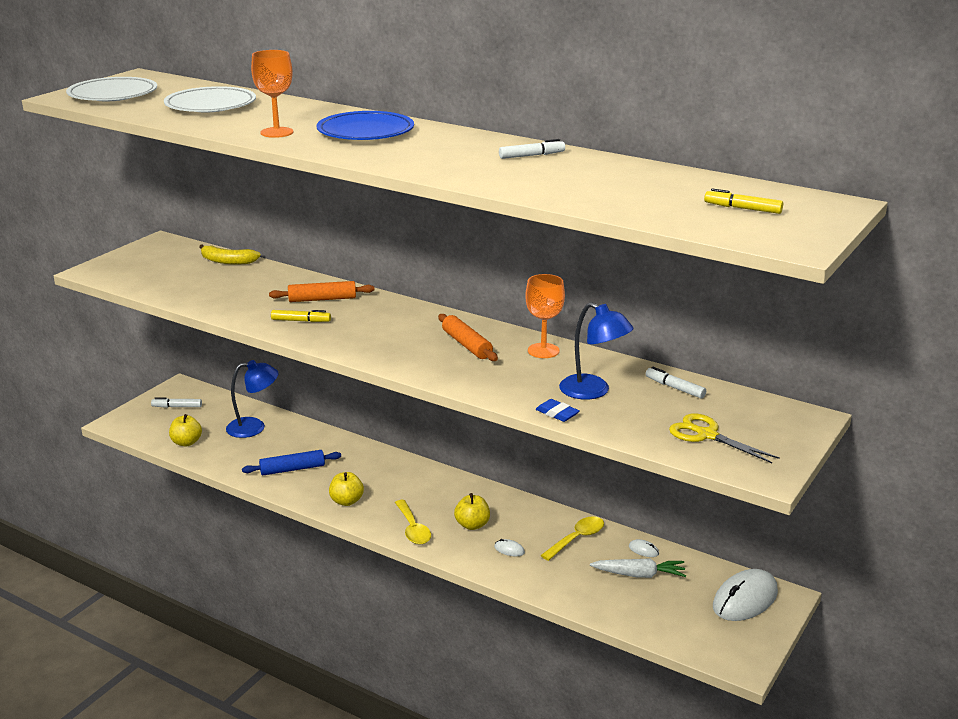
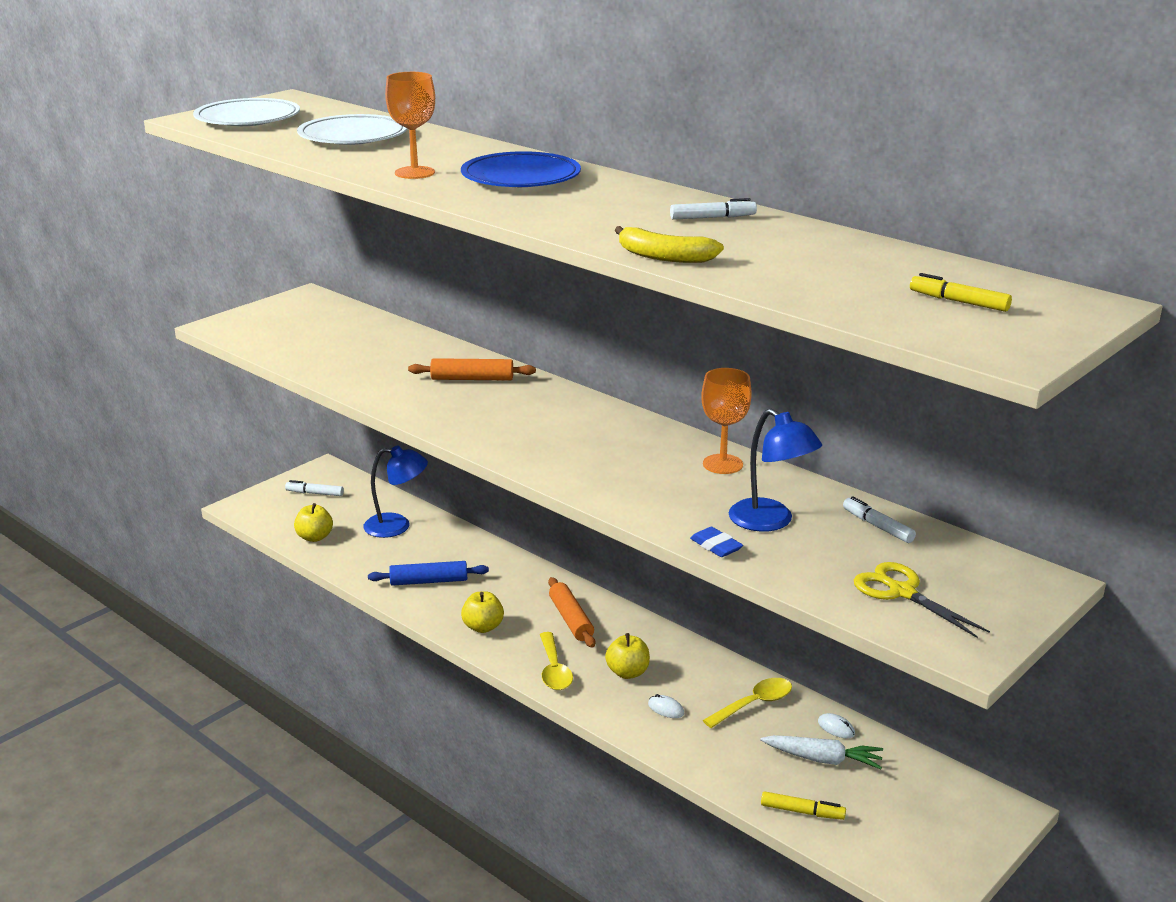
camera: 10 degrees right, 0 degrees up
(227, 261) = (375, 325): yellow banana -> yellow banana (663, 257)
(301, 321) = (438, 403): yellow marker -> yellow marker (802, 812)
(467, 345) = (629, 449): orange rolling pin -> orange rolling pin (571, 619)
(745, 599) = (954, 807): white mouse -> none

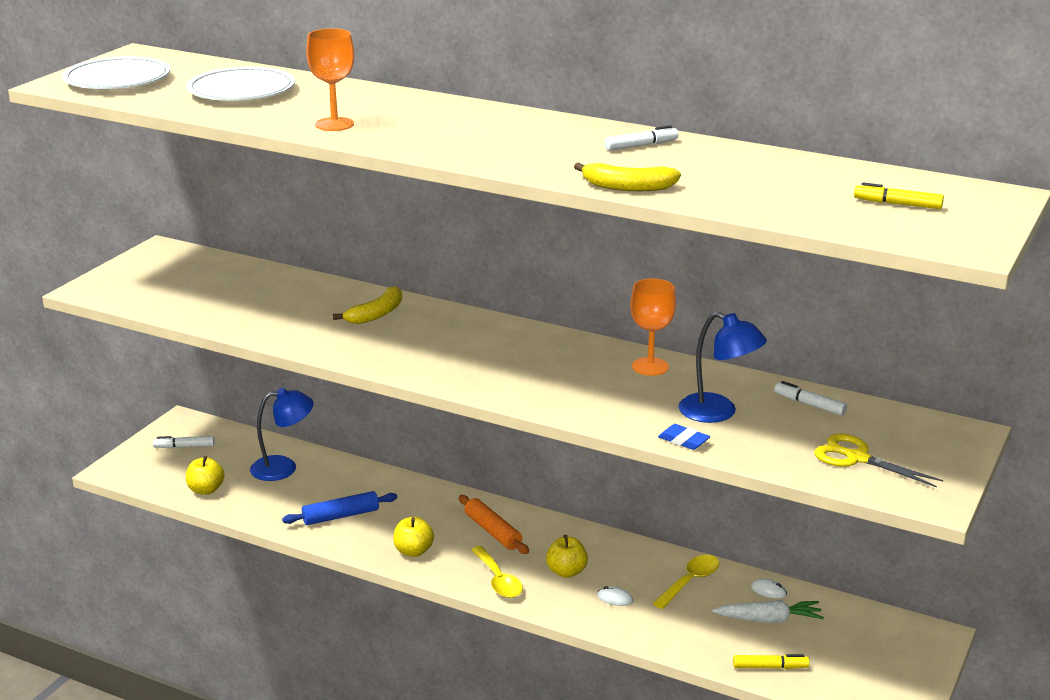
camera: 15 degrees left, 0 degrees up
(472, 379) = (376, 314): orange rolling pin -> yellow banana
(521, 177) = (438, 121): blue plate -> none

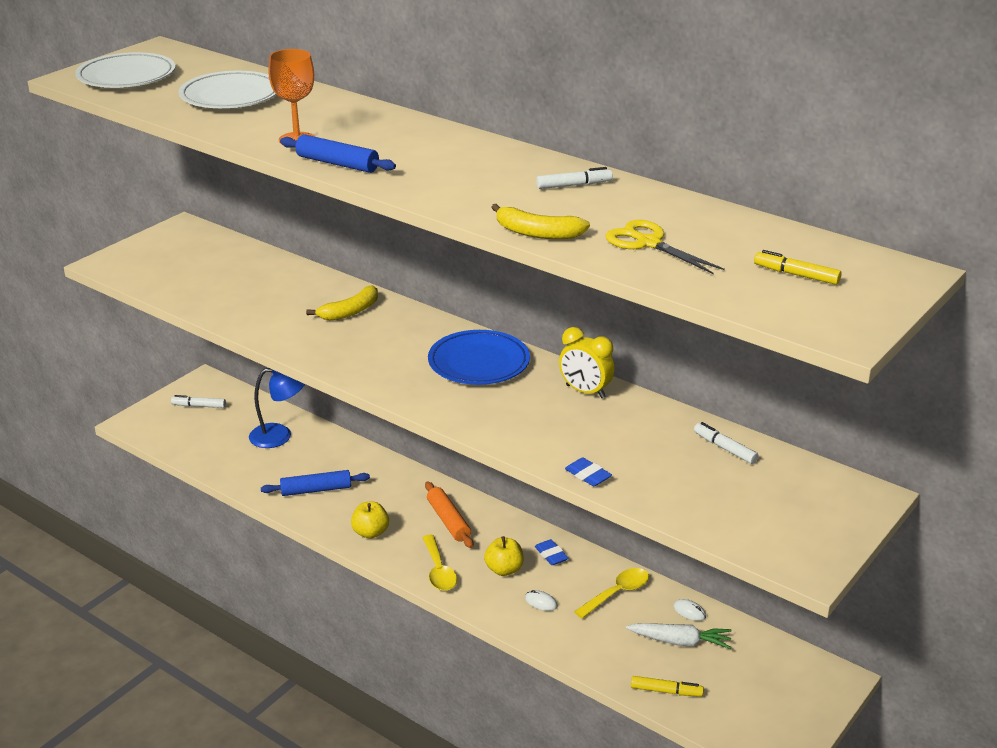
camera: 10 degrees right, 5 degrees up
(206, 490) = (205, 451): yellow apple -> none
(389, 142) = (337, 163): none -> blue rolling pin
(530, 350) = (479, 363): none -> blue plate
(611, 553) = (551, 555): none -> blue eraser
(650, 366) = (585, 391): orange goblet -> yellow clock
(718, 412) = (632, 448): blue lamp -> none
(857, 458) = (750, 512): yellow scissors -> yellow scissors (648, 243)

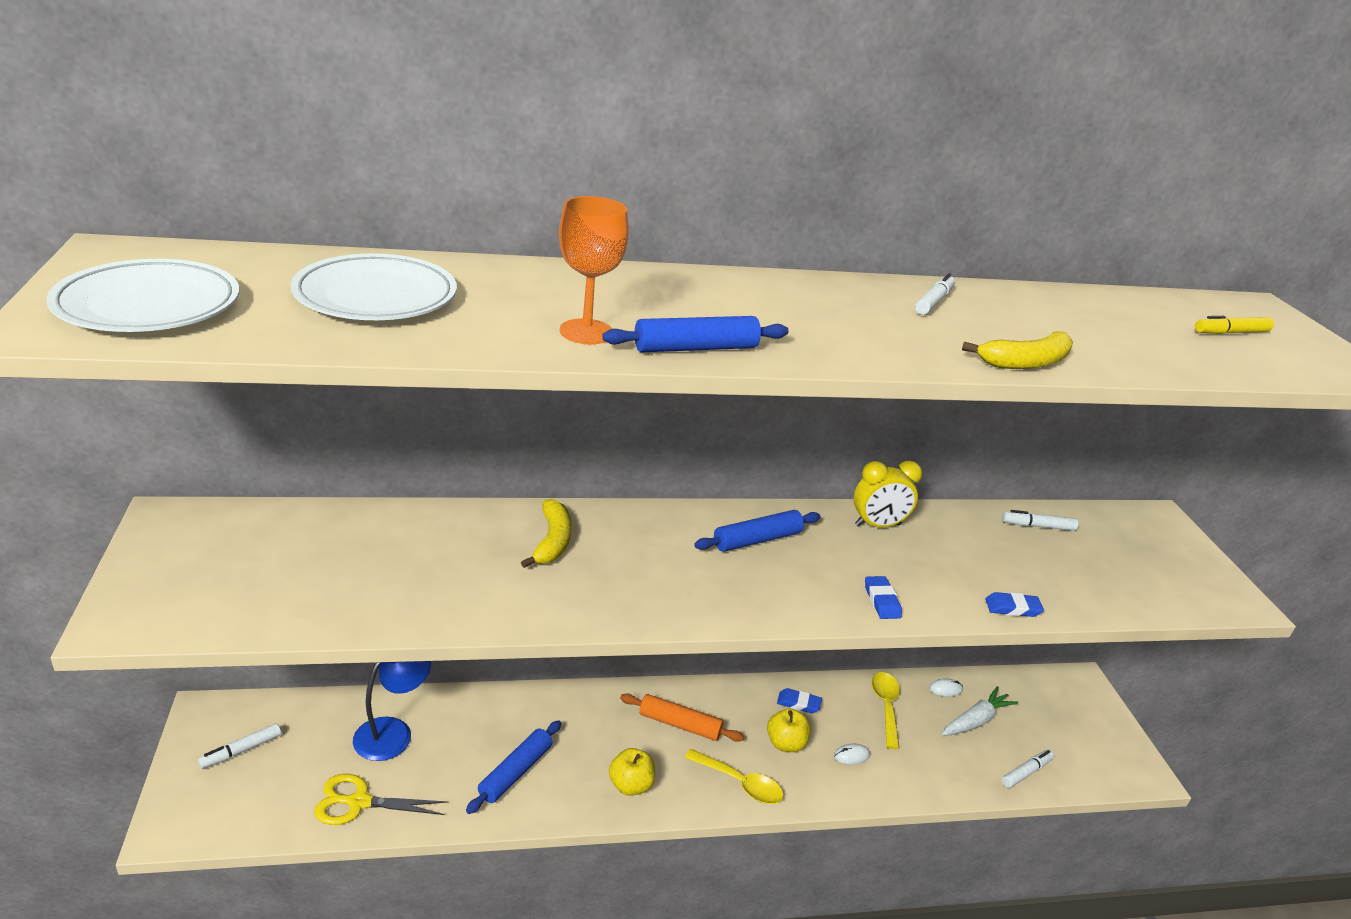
camera: 50 degrees left, 0 degrees up
(479, 363) = (757, 540): blue plate -> blue rolling pin
(498, 427) = (881, 601): none -> blue eraser
(648, 243) = (1105, 340): yellow scissors -> yellow scissors (359, 802)
(666, 691) = (1026, 772): yellow marker -> white marker

